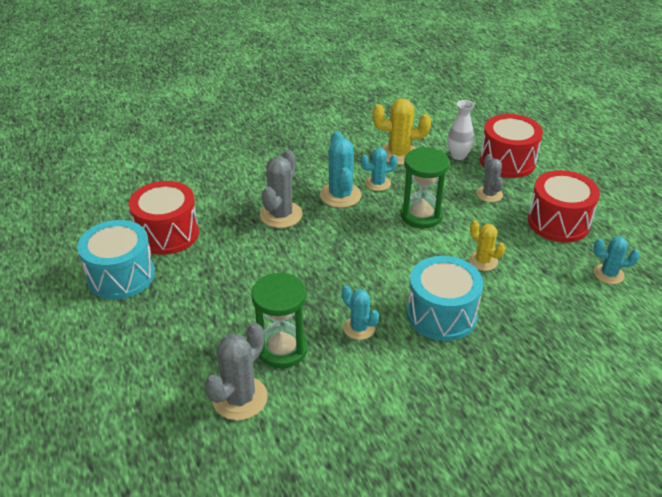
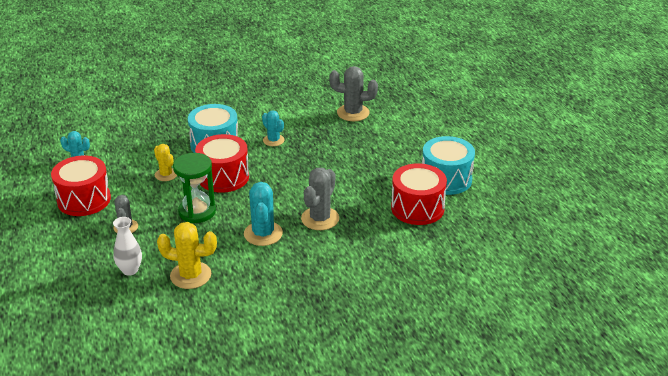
camera: 175 degrees left, 5 degrees down
(240, 398) = (353, 113): grey cactus -> grey cactus turned 60 degrees clockwise
(282, 349) = (326, 133): green hourglass -> none
(378, 183) = (224, 244): turquoise cactus -> none
(507, 161) = (84, 260): red drum -> red drum (223, 177)

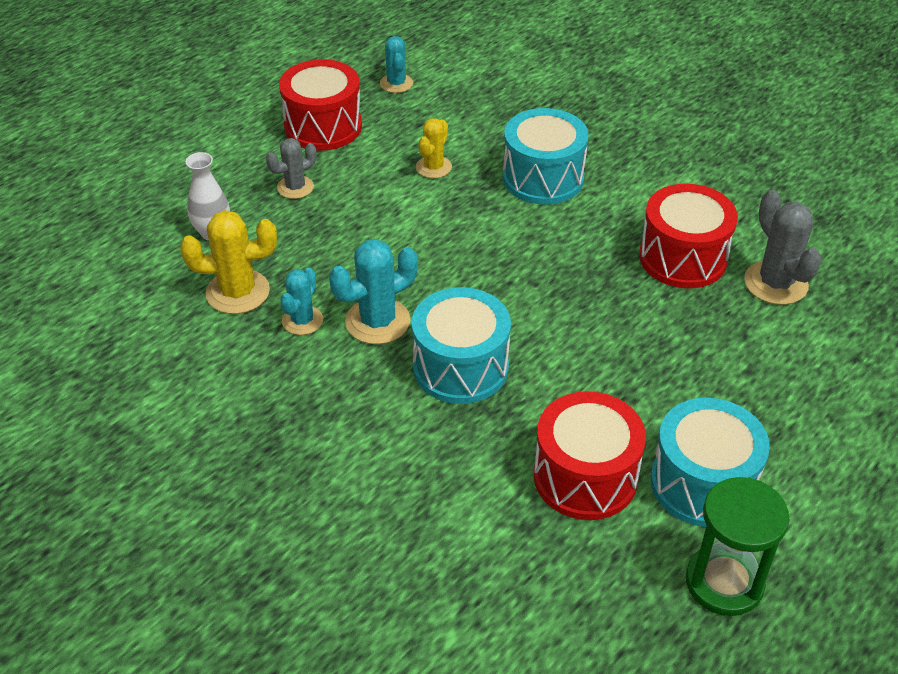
camera: 60 degrees right, 10 degrees up
(190, 275) = (238, 292): yellow cactus -> yellow cactus turned 75 degrees counterclockwise
(197, 212) = (376, 234): green hourglass -> green hourglass (724, 582)
(223, 177) = (475, 222): red drum -> red drum (683, 258)
(273, 140) = (610, 230): turquoise cactus -> turquoise cactus (302, 320)
(320, 219) = (460, 367): grey cactus -> turquoise drum

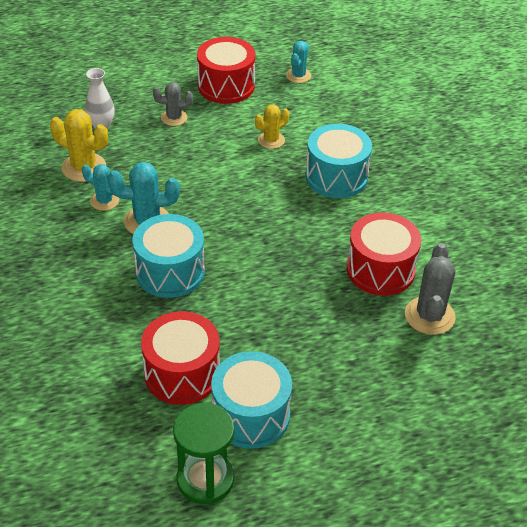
camera: 30 degrees right, 0 degrees up
(302, 320) = (104, 201): turquoise cactus -> turquoise cactus turned 60 degrees clockwise

